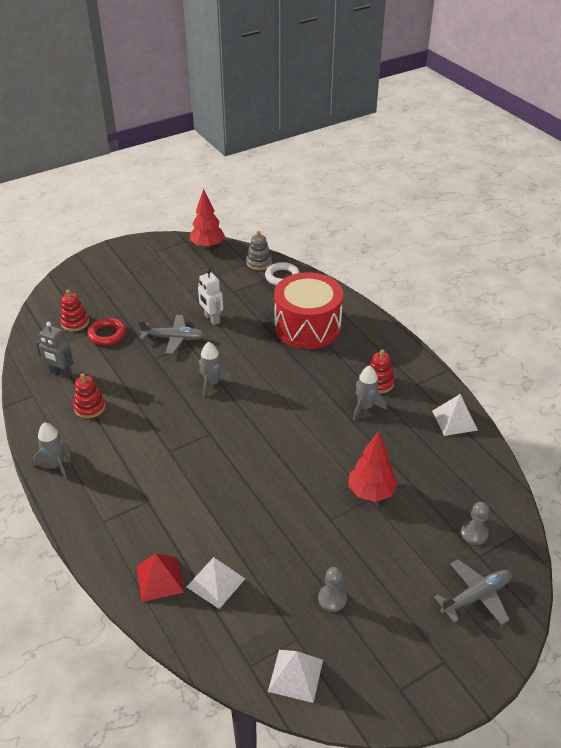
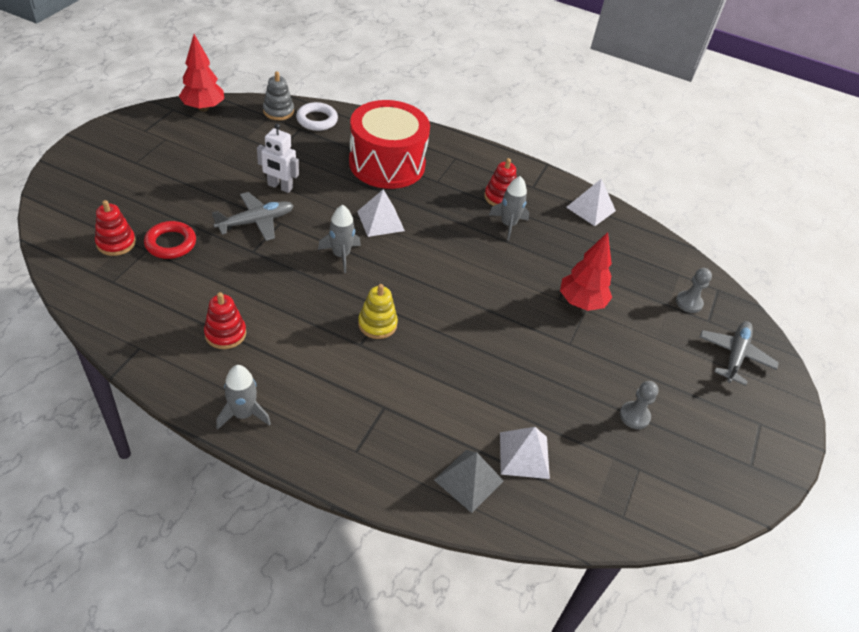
camera: 40 degrees left, 5 degrees up
(60, 373) = (152, 308): grey robot -> none
(159, 579) = (468, 480): red pyramid -> grey pyramid
(194, 442) = (377, 324): none -> yellow stacking toy
(295, 675) = (666, 502): white pyramid -> white pyramid (380, 221)

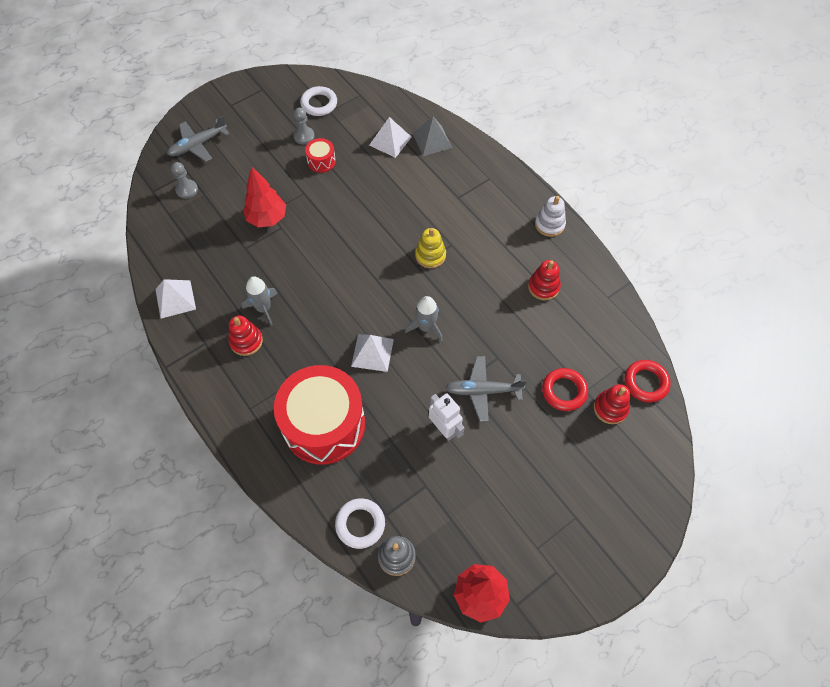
camera: 145 degrees left, 15 degrees up
(78, 275) = (645, 382): none -> red ring
(243, 414) = (549, 224): grey rocket -> white stacking toy
(584, 390) = (321, 161): none -> red drum
(661, 474) = (319, 104): none -> white ring

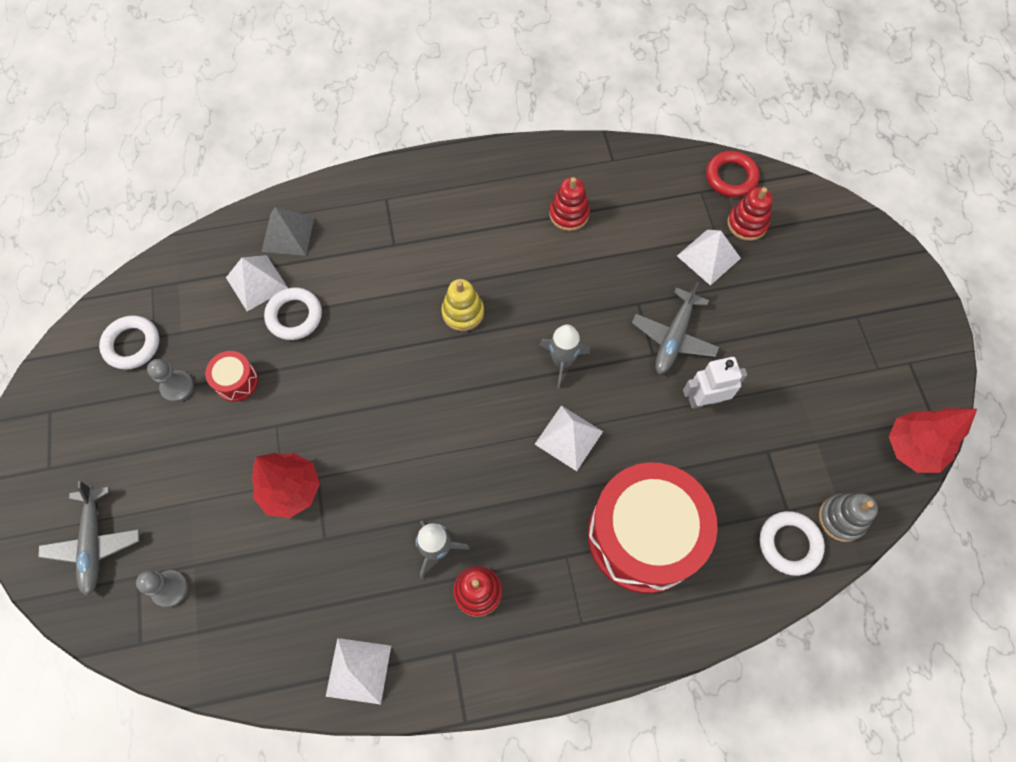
camera: 65 degrees left, 5 degrees up
(378, 169) = (294, 316): none -> white ring
(549, 224) = (488, 168): white stacking toy -> none
(564, 391) = (708, 257): red ring -> white pyramid

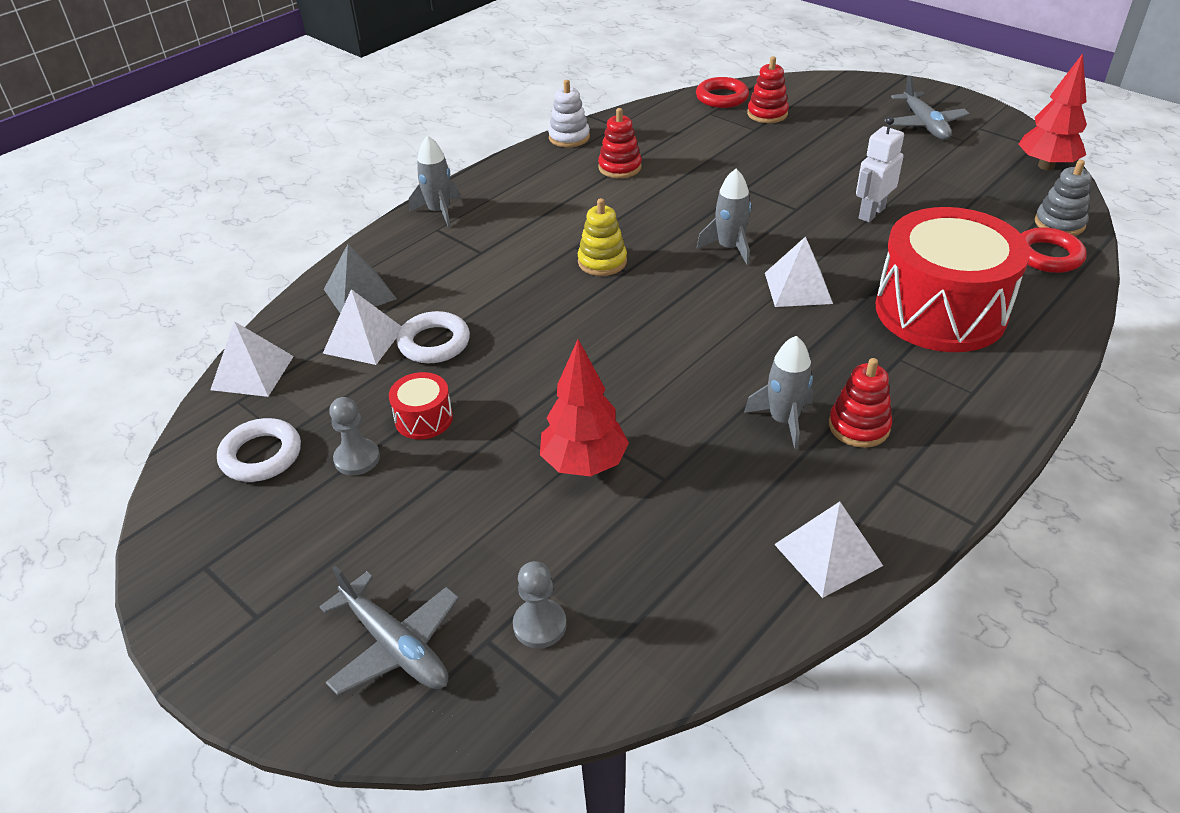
camera: 35 degrees left, 25 degrees down
(402, 180) = (439, 212): none -> grey rocket
(564, 151) = (569, 137): none -> white stacking toy
(674, 337) = (798, 192): grey plane -> grey plane (924, 124)
(708, 257) = (763, 141): white pyramid -> white pyramid (252, 373)
(789, 544) = (1047, 256): white ring -> red ring

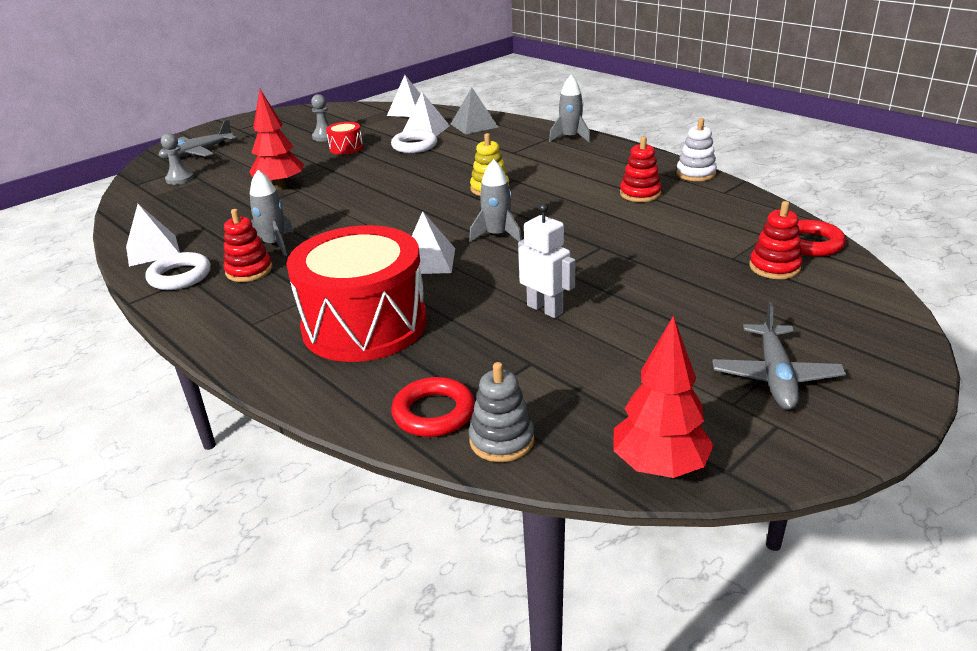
camera: 95 degrees right, 10 degrees down
(261, 455) = (341, 119): white ring -> white ring (180, 276)
(924, 124) = (775, 376): grey plane -> grey plane turned 75 degrees counterclockwise

